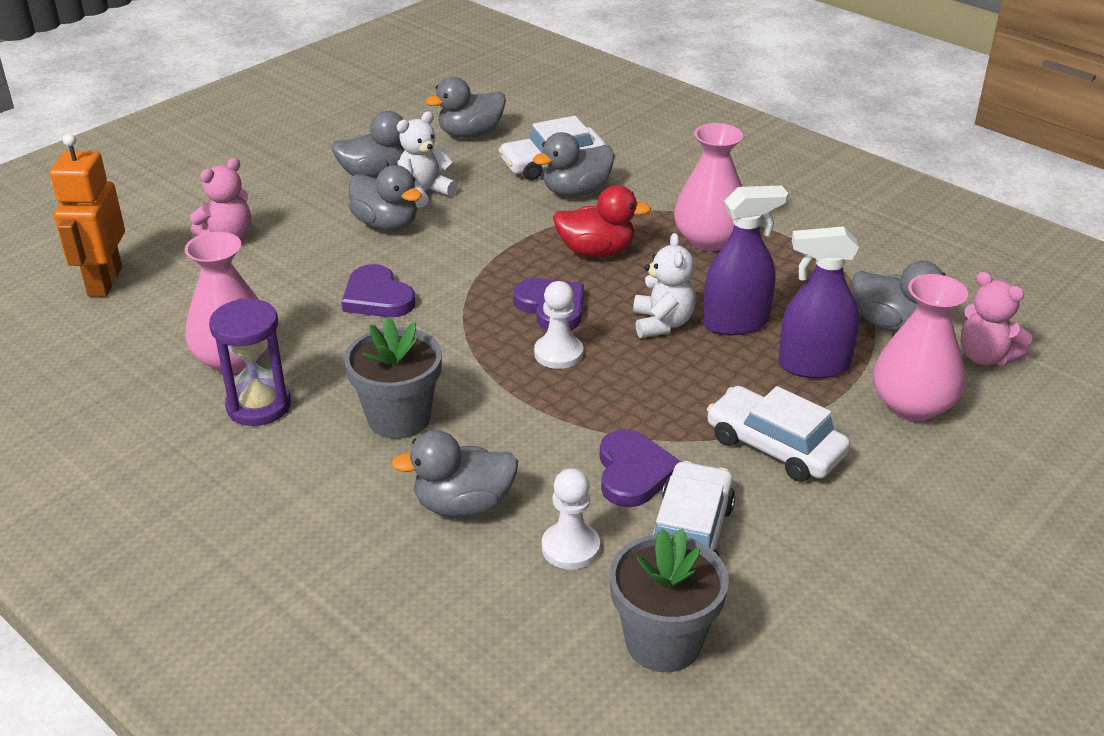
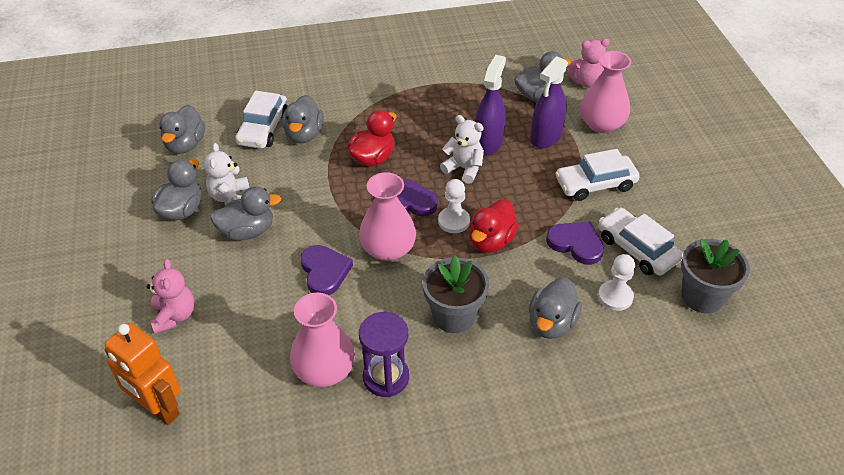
camera: 55 degrees left, 10 degrees up
(377, 297) = (324, 272): purple heart -> purple heart turned 105 degrees counterclockwise
(557, 396) = (491, 241): none -> red duck
(709, 240) = (406, 112): pink vase -> pink vase (388, 249)

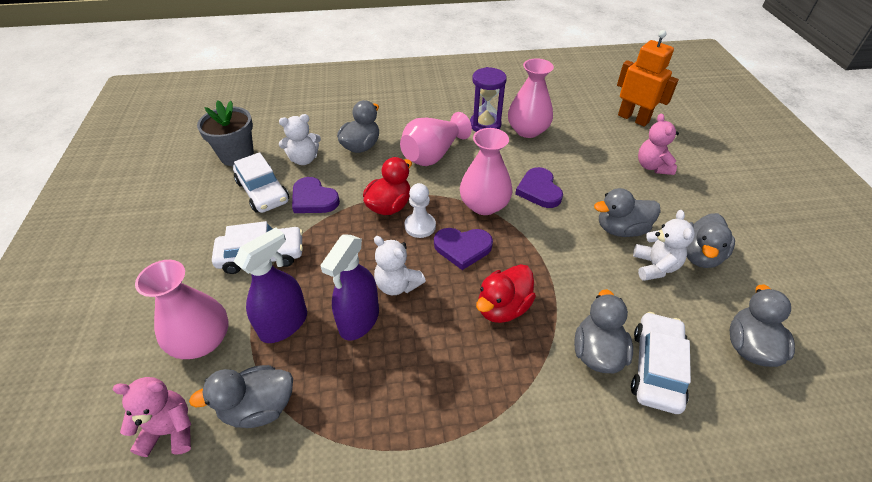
camera: 175 degrees left, 0 degrees up
(454, 316) = (433, 154): grey flower pot -> pink vase
(615, 297) = (304, 159): white pawn -> white teddy bear

